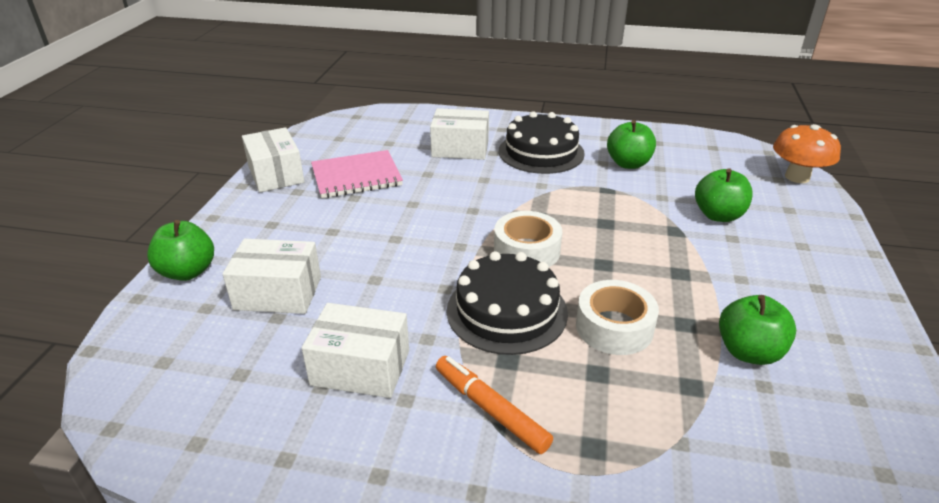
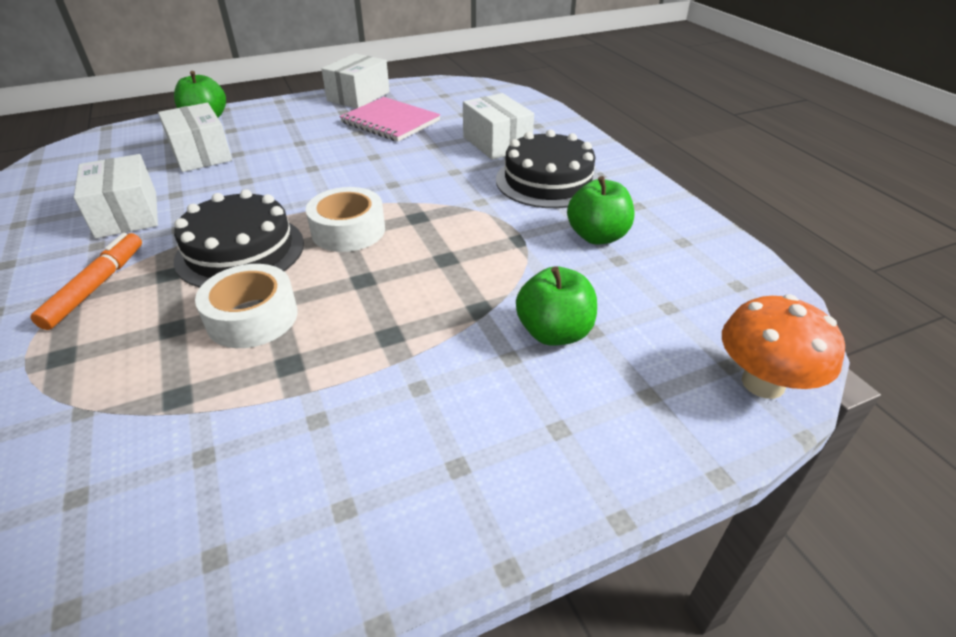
camera: 55 degrees right, 5 degrees up
(748, 352) = (263, 428): green apple -> none

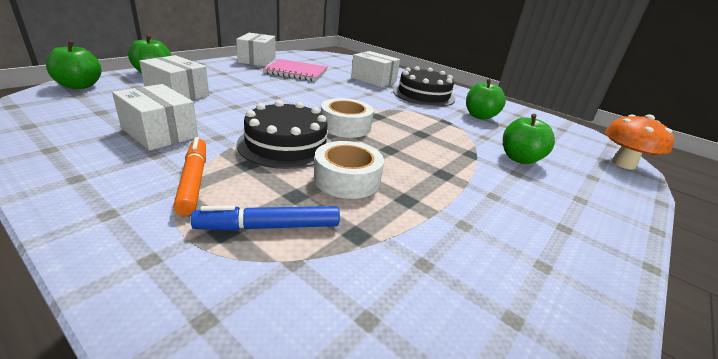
camera: 30 degrees left, 10 degrees down
(104, 362) = (269, 227): none -> blue marker
(115, 136) = (79, 86): none -> green apple

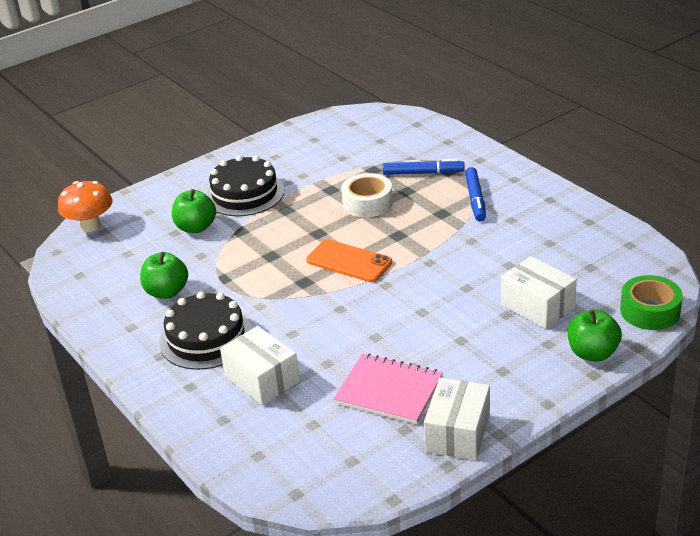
camera: 160 degrees left, 5 degrees up
(79, 86) = (650, 311): green apple -> green tape
(159, 133) = (521, 242): white box -> none
(193, 180) = (475, 199): orange marker -> blue marker
(286, 144) = (411, 234): black cake -> black cake (244, 194)
(345, 126) = (349, 261): white tape -> orange phone

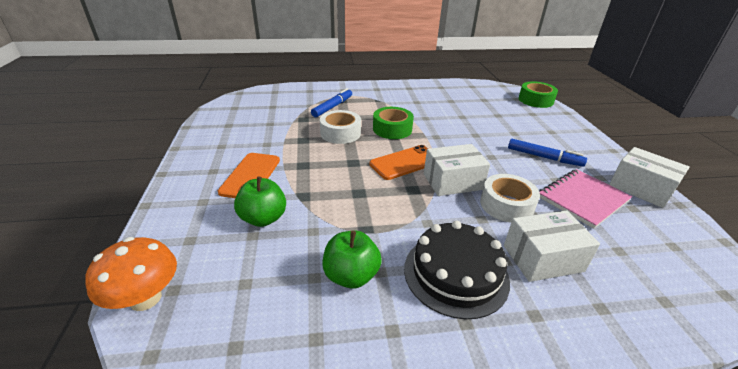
camera: 65 degrees left, 0 degrees up
(244, 194) = (250, 176): black cake -> orange phone
(329, 343) = (506, 205): none -> white tape
(414, 229) = (392, 129): none -> green tape
(475, 199) = (383, 103): blue marker -> blue marker (544, 157)
(537, 306) = (512, 122): white box -> white box (452, 181)
(592, 353) = (567, 124): green apple -> none

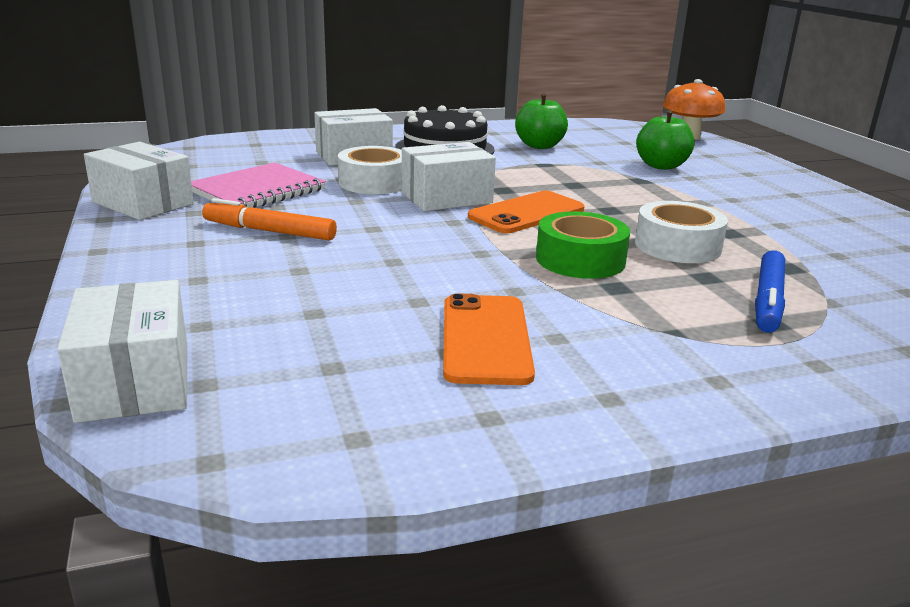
camera: 170 degrees right, 10 degrees down
(250, 176) = (735, 192): orange phone -> orange phone (485, 339)
(535, 100) = (135, 381): green tape -> white box
(544, 157) = (269, 231): blue marker -> orange marker

